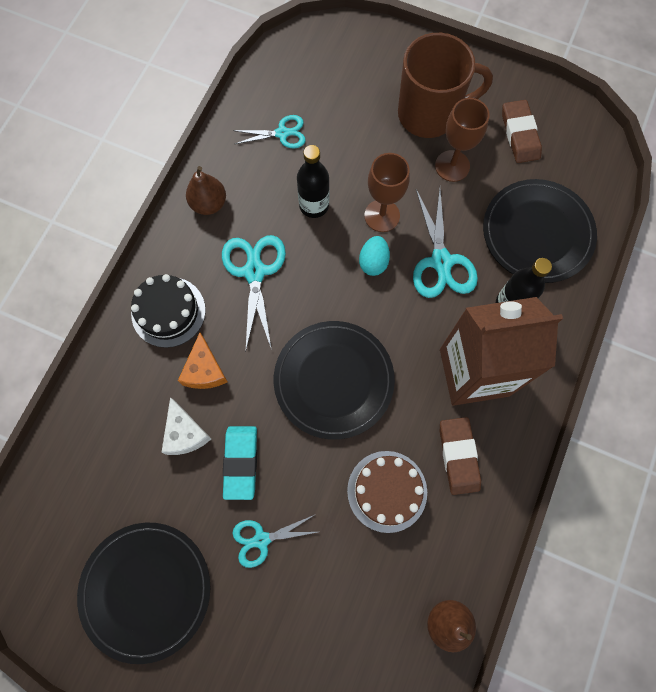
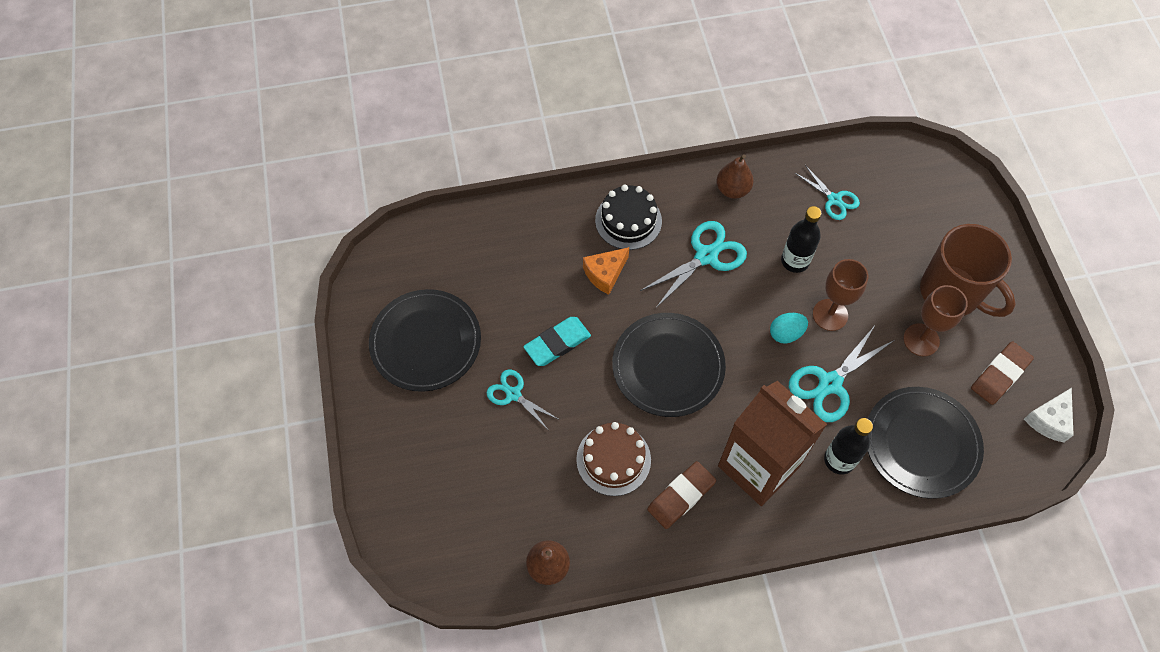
camera: 55 degrees right, 10 degrees down
(185, 433) = (550, 292): white cheese -> white cheese (1049, 420)

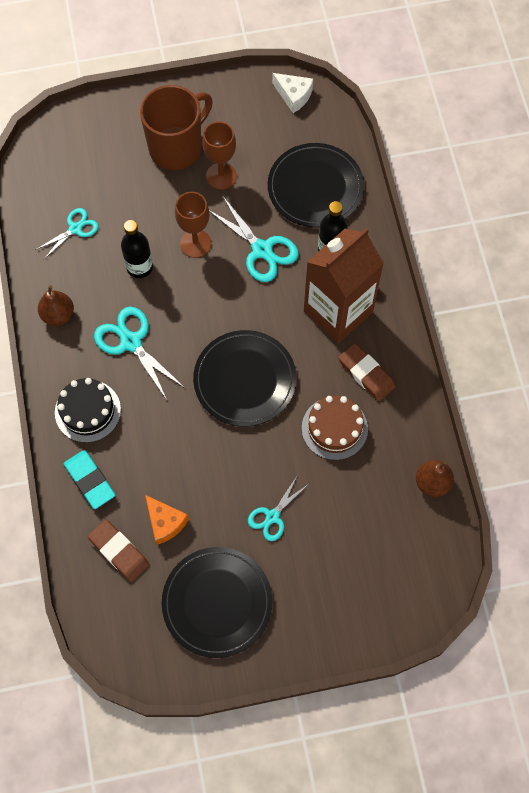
camera: 90 degrees left, 5 degrees up
(557, 343) = (220, 477): turquoise eraser -> turquoise eraser (90, 480)
(605, 273) = (146, 433): orange cheese -> orange cheese (165, 522)
(786, 333) = (213, 280): turquoise egg -> none
(1000, 375) = (254, 123): brown eraser -> brown eraser (119, 551)

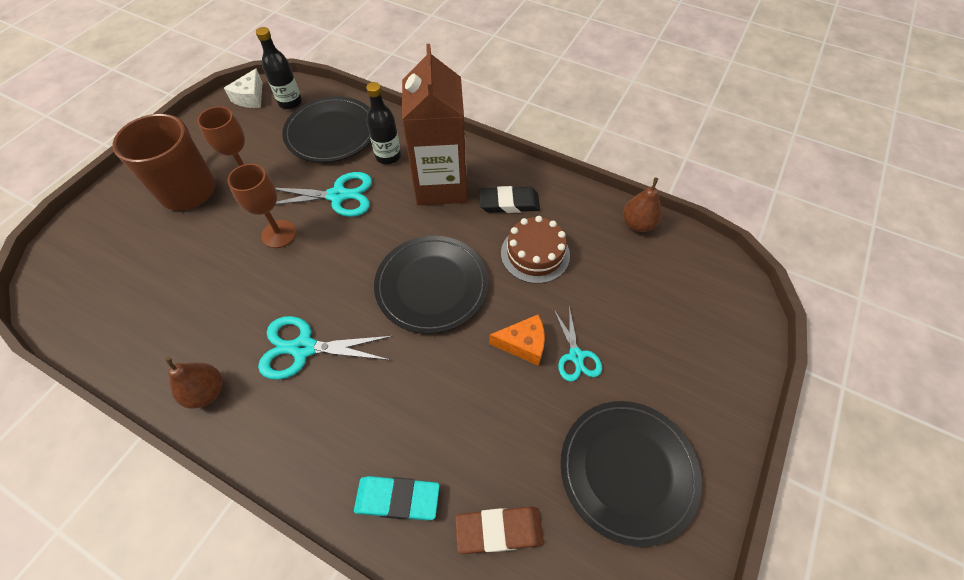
camera: 50 degrees left, 10 degrees down
(75, 228) = (151, 312): turquoise scissors -> none
(87, 411) = (326, 441): black cake -> none
(139, 267) = (247, 289): black bottle -> black bottle (290, 102)
(165, 522) = (505, 456): orange cheese -> orange cheese (523, 344)
(294, 95) = (250, 97): white cheese -> white cheese turned 120 degrees clockwise
(366, 374) = (509, 203): brown eraser -> black eraser

